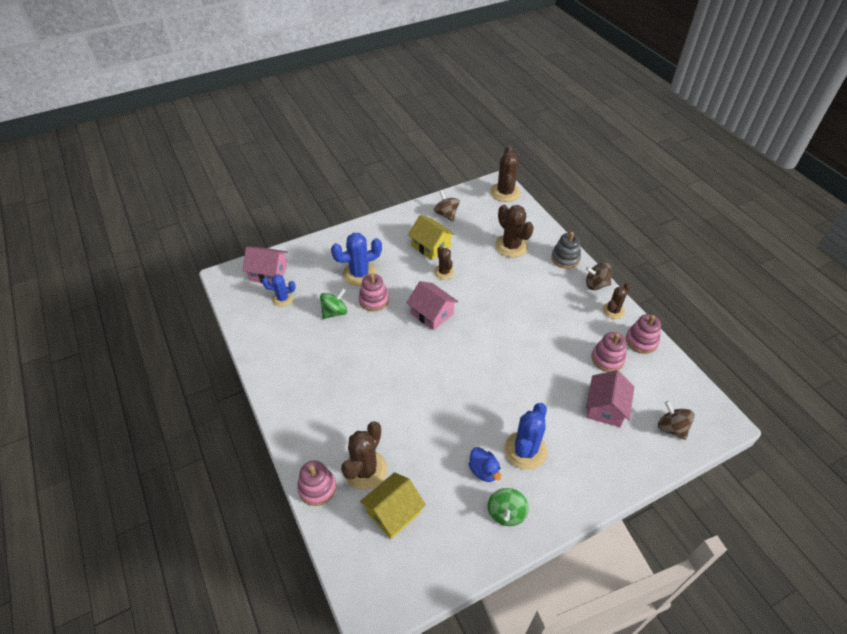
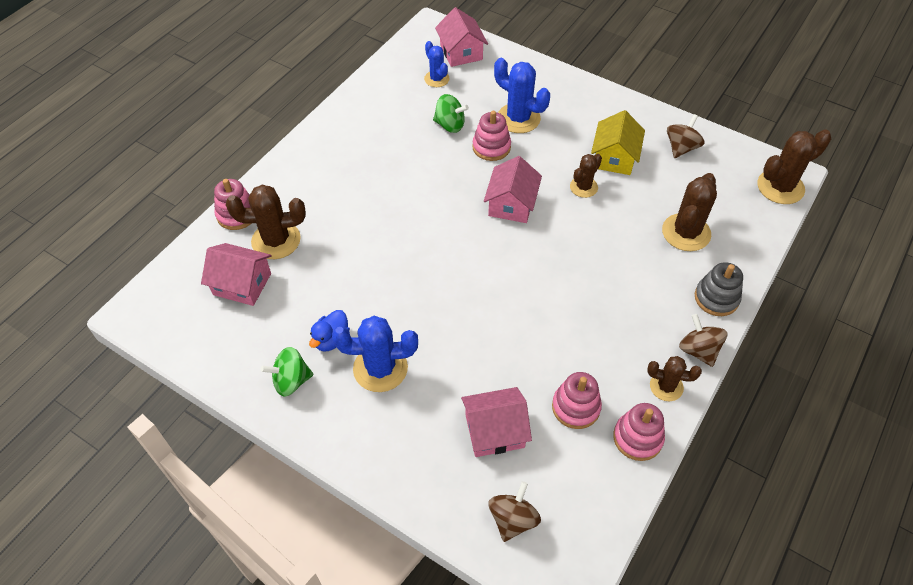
camera: 60 degrees right, 5 degrees up
(393, 512) = (242, 284): yellow house -> pink house

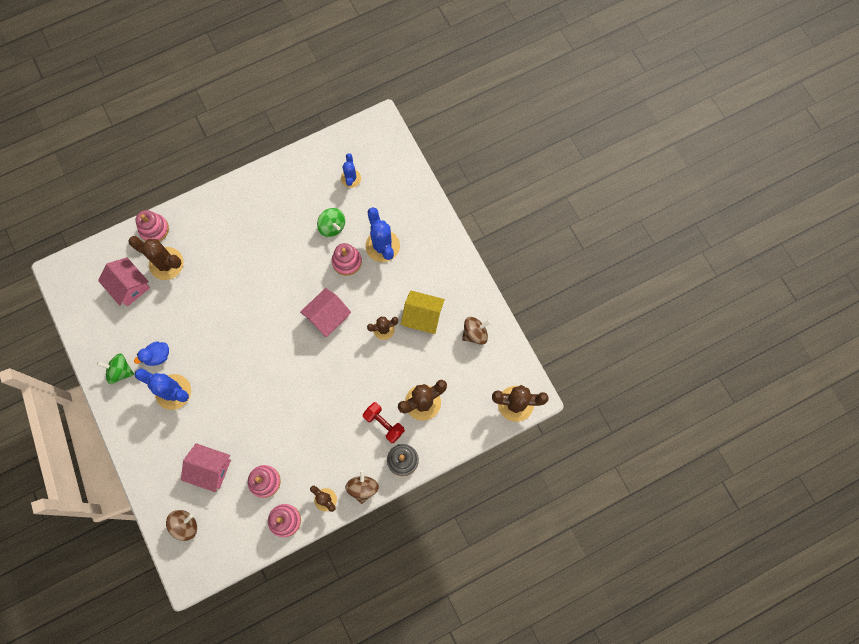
camera: 30 degrees right, 20 degrees up
(461, 52) = (385, 161): pink house -> none
(614, 157) = (422, 316): yellow house -> yellow house turned 60 degrees clockwise
(663, 273) = (384, 424): none -> red dumbbell

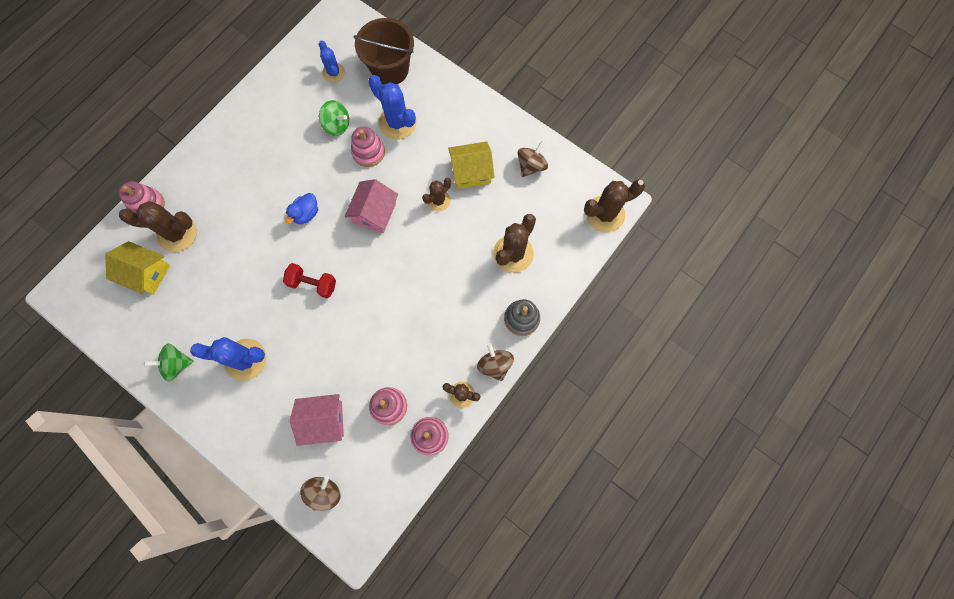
camera: 25 degrees left, 0 degrees up
(129, 286) = (146, 273): pink house -> yellow house
(157, 356) = (211, 330): blue duck -> blue duck (306, 214)
(384, 424) = (484, 292): red dumbbell -> red dumbbell (313, 284)
(398, 195) = (390, 69): none -> brown bucket

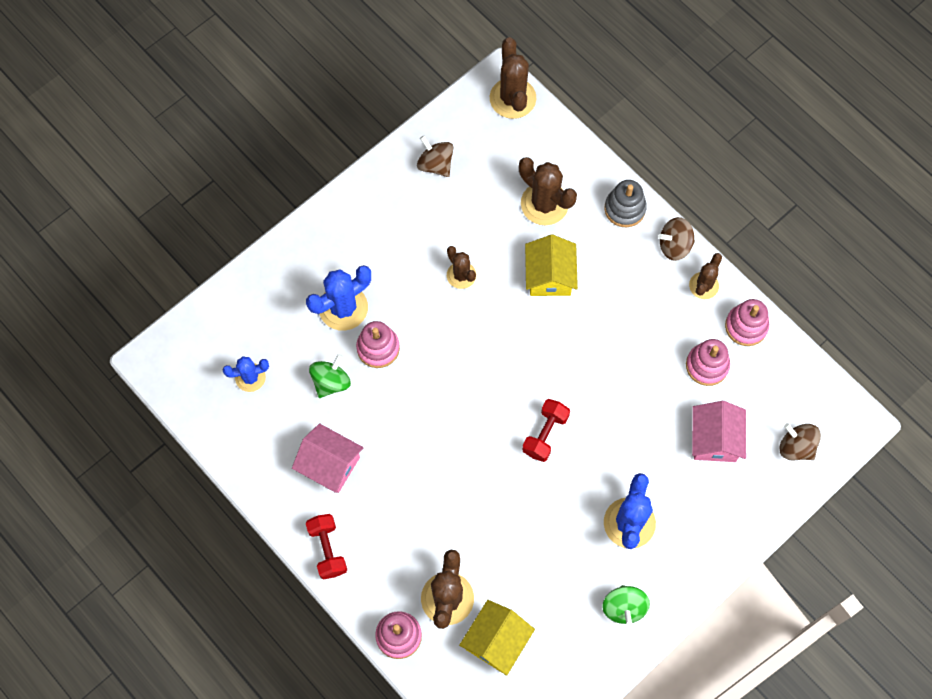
camera: 80 degrees left, 5 degrees down
(209, 147) = (327, 549): none -> red dumbbell
(306, 214) = (449, 433): blue duck -> none
(374, 213) = (464, 351): pink house -> pink house (330, 464)
(390, 69) = (262, 306): brown bucket -> none
(471, 172) = (430, 232): yellow house -> yellow house (549, 276)

